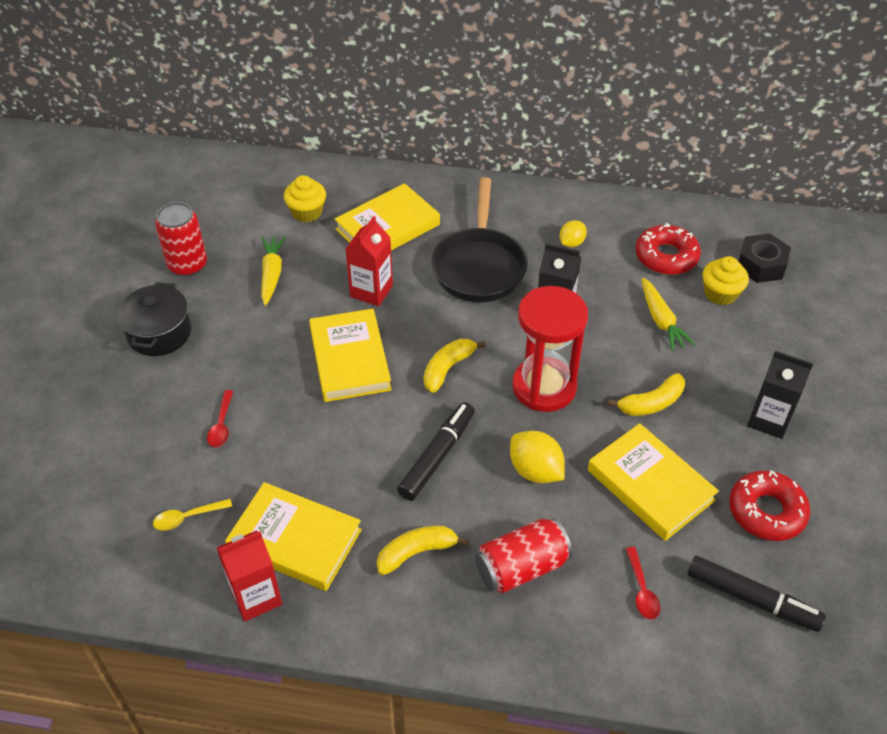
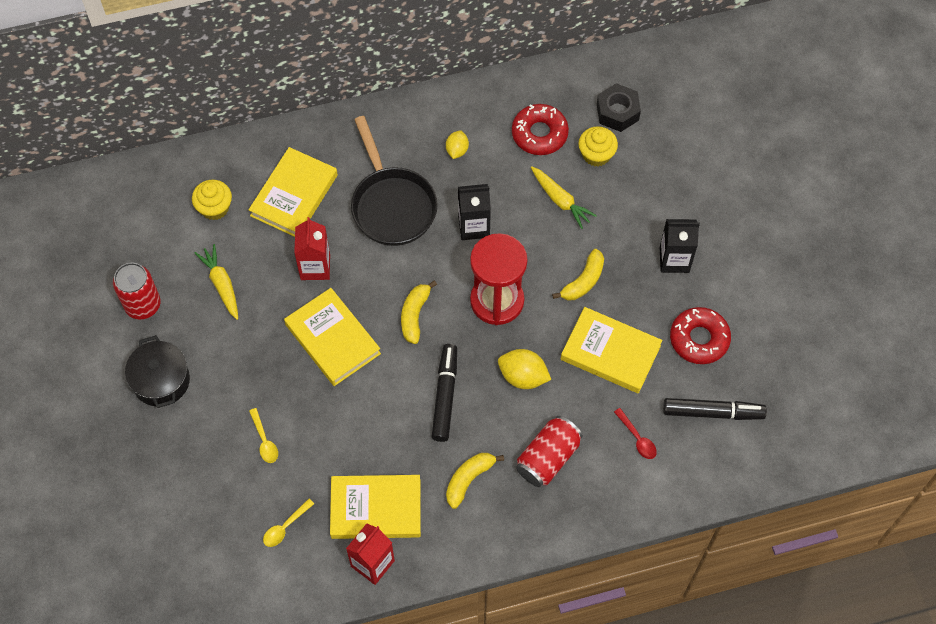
camera: 25 degrees left, 15 degrees up
(221, 425) = (264, 440): red spoon -> yellow spoon

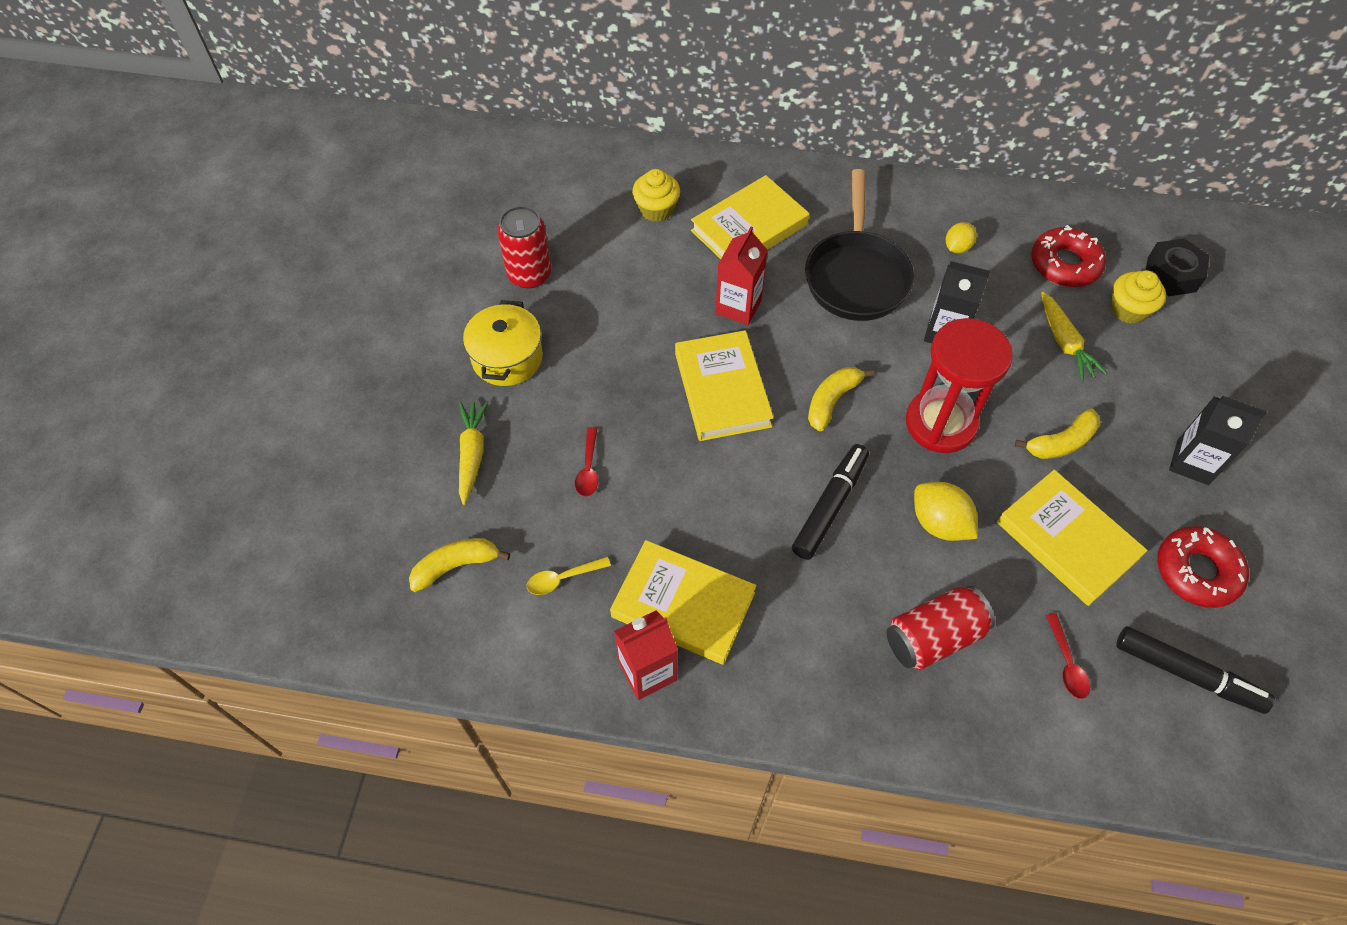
camera: 25 degrees right, 5 degrees down
(161, 381) = (507, 358): black pot -> yellow pot
(221, 284) = (625, 286): yellow carrot -> yellow carrot (472, 454)
(264, 440) = (588, 468): yellow spoon -> red spoon
(469, 479) = (817, 619): yellow banana -> yellow banana (456, 566)

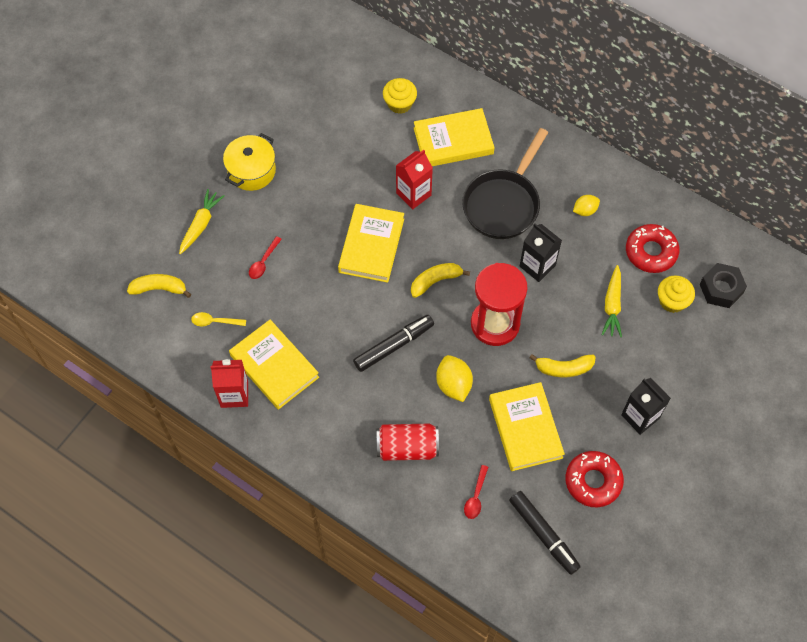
camera: 25 degrees right, 5 degrees up
(529, 274) = (294, 119): red can -> none

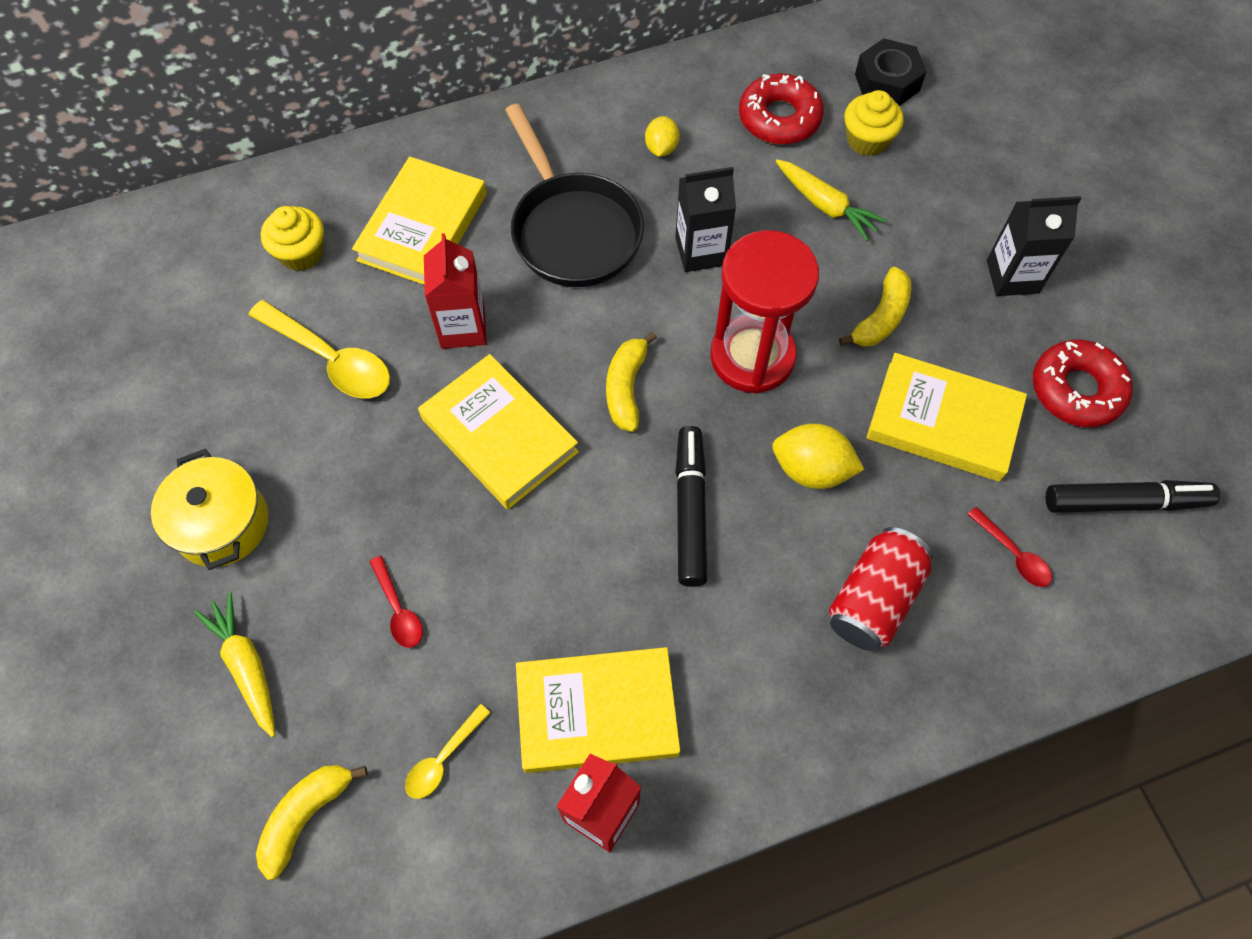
camera: 55 degrees left, 0 degrees up
(356, 154) = (331, 359): none -> yellow spoon

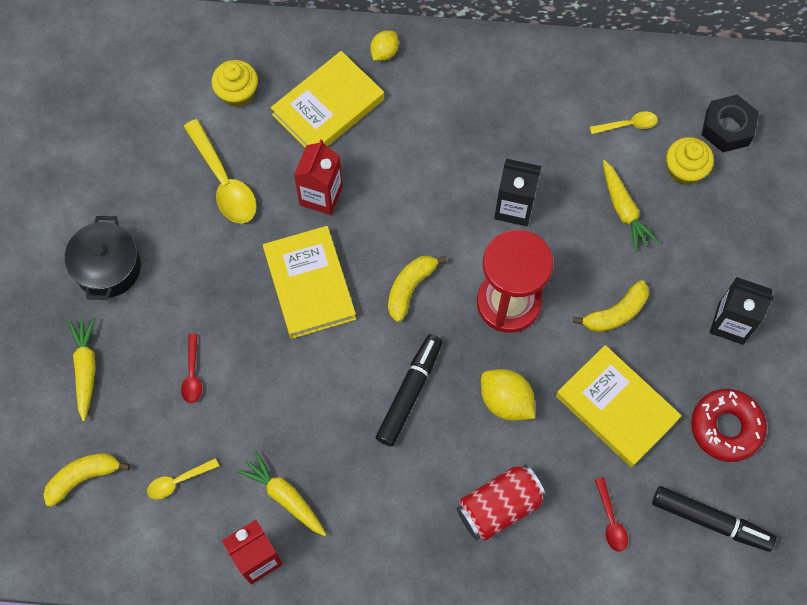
camera: 25 degrees right, 5 degrees up
(222, 524) = (108, 268): yellow pot -> black pot
(572, 230) = (431, 153): black pan -> none
(597, 712) = (284, 496): yellow book -> yellow carrot
(661, 148) = (527, 114): yellow lemon -> yellow lemon (384, 52)
(779, 118) = (628, 125): red donut -> yellow spoon

